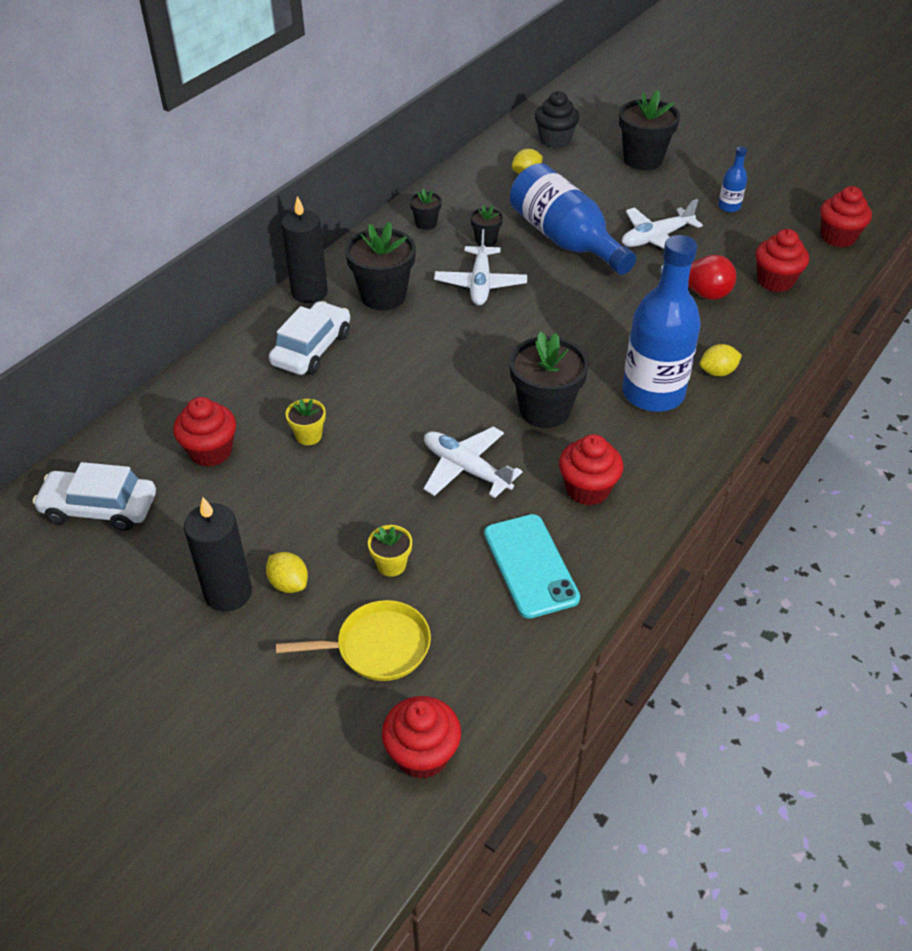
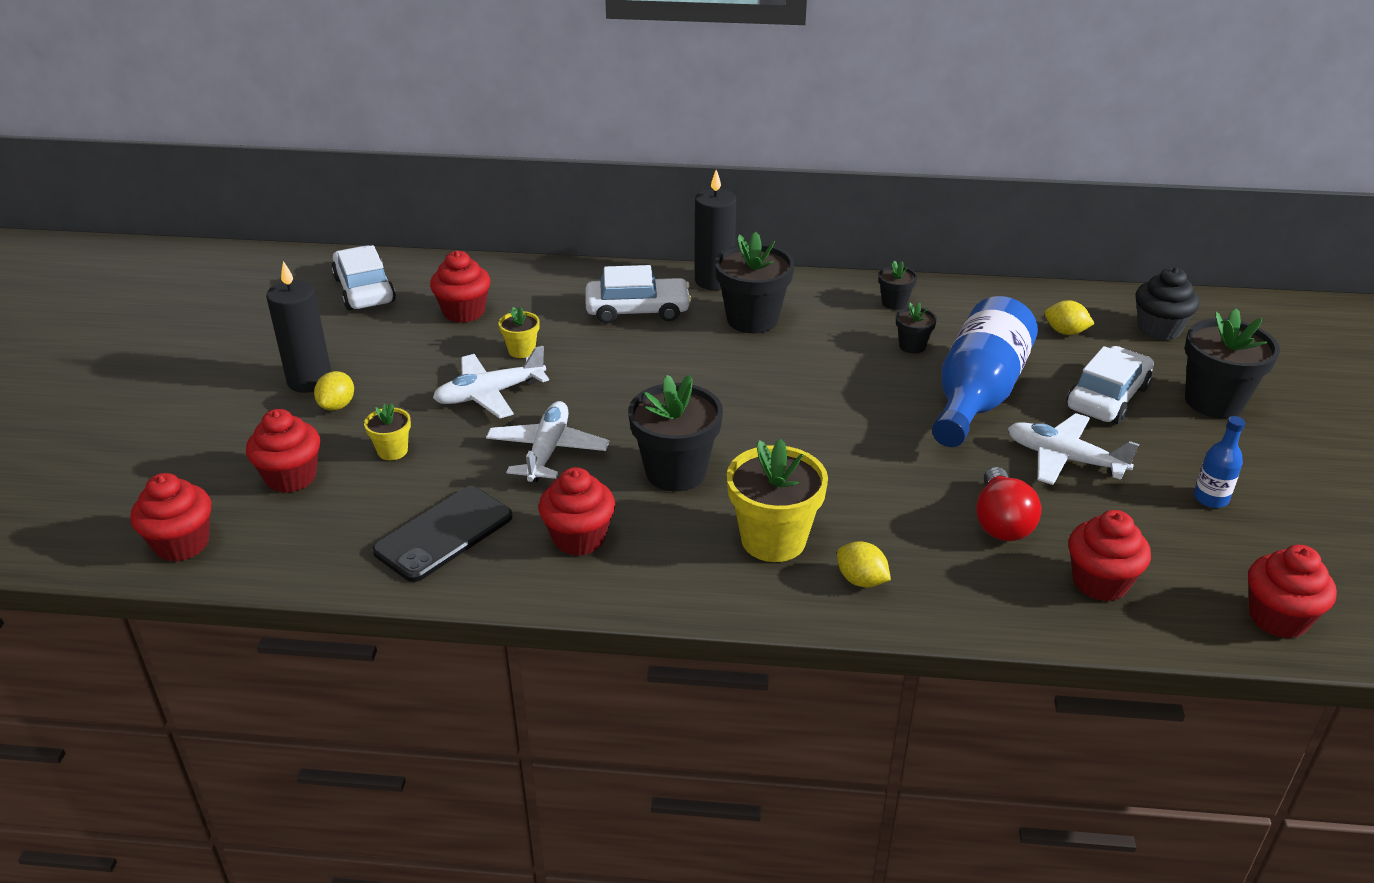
camera: 60 degrees right, 10 degrees down
(377, 647) = (291, 477): yellow pan -> red cupcake
(480, 284) = (834, 367): white plane -> white plane (489, 394)
(530, 565) = (444, 534): turquoise phone -> black phone
(608, 193) = (1107, 397): none -> white car
(653, 393) = (773, 540): blue bottle -> yellow flower pot

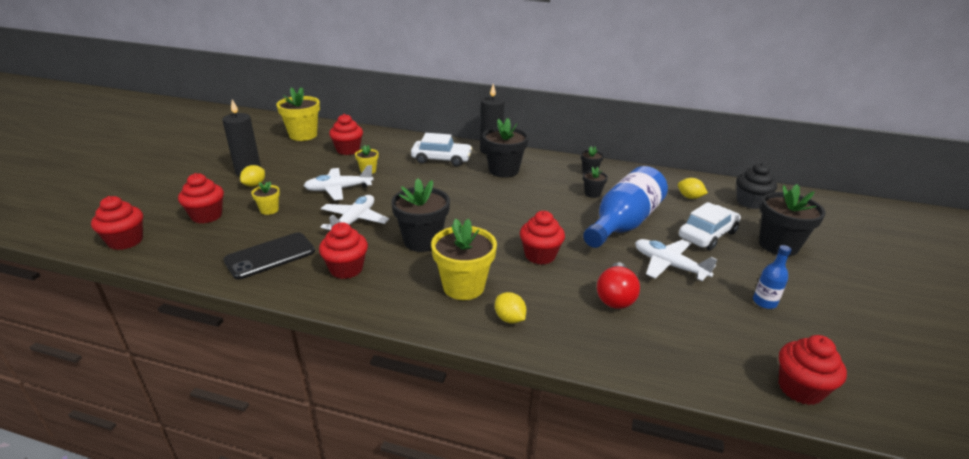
camera: 10 degrees right, 5 degrees down
(364, 290) = (303, 135): white car -> yellow flower pot
(1100, 582) = (672, 344): red cupcake -> red cupcake (540, 255)

